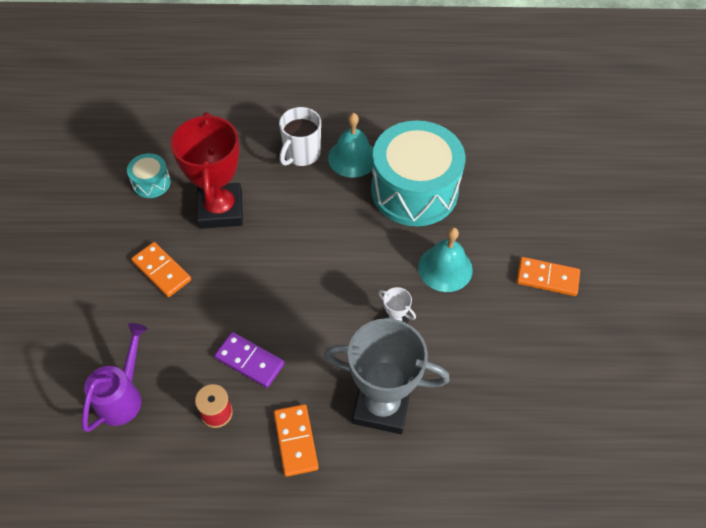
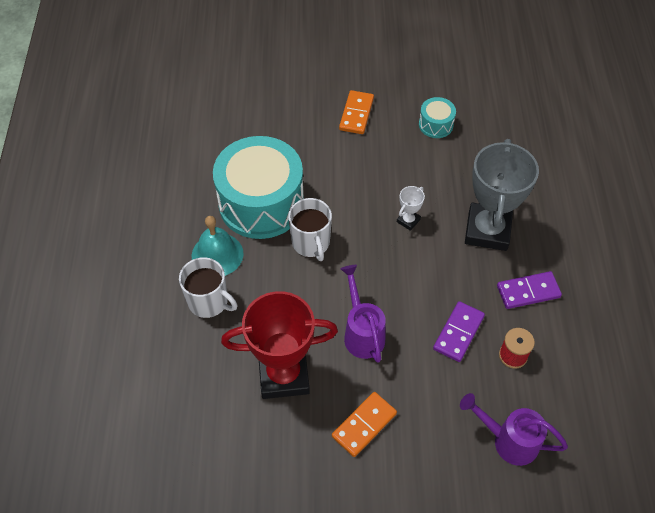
camera: 90 degrees left, 0 degrees up
(151, 183) = (244, 454): turquoise drum -> turquoise drum (436, 125)
(258, 273) = (362, 333): none -> purple watering can
(295, 441) = (528, 292): orange domino -> purple domino
(365, 232) = (311, 243): none -> white mug
(445, 268) = (350, 182): turquoise bell -> none

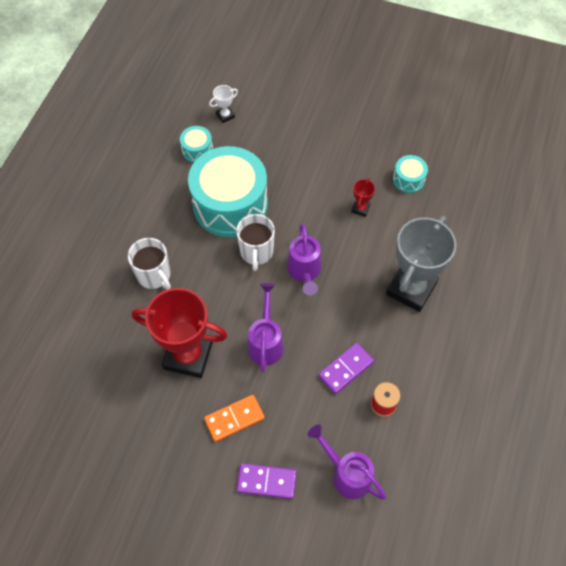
camera: 20 degrees right, 5 degrees up
(201, 158) = (197, 150): none -> turquoise drum
(217, 254) = (177, 238): turquoise bell -> none
(356, 114) = (343, 149): orange domino -> none
(371, 247) = (304, 272): none -> purple watering can
(400, 167) = (360, 208): none -> red trophy
(408, 221) = (346, 258): white trophy -> white trophy (225, 115)
(528, 292) = (422, 354): purple domino -> purple domino (266, 481)

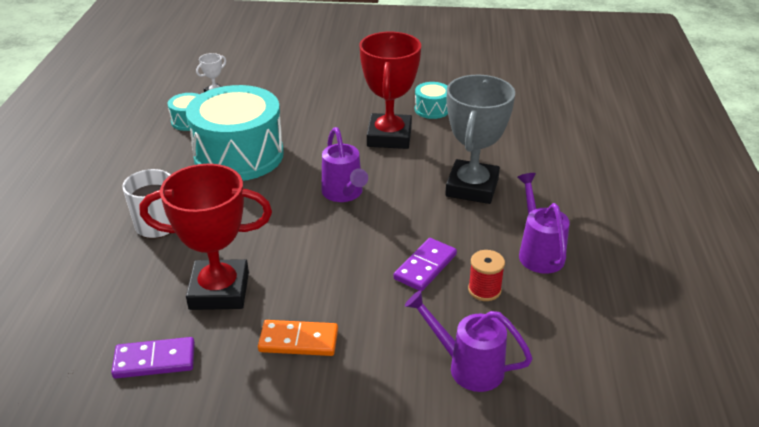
camera: 15 degrees left, 25 degrees down
(234, 419) = (298, 341): orange domino -> orange domino turned 45 degrees clockwise
(256, 252) = (281, 187): white mug -> none
(266, 342) = (317, 260): purple watering can -> purple watering can (538, 252)
(266, 481) = (363, 397): purple domino -> purple domino (154, 361)
(360, 208) = (389, 137): red trophy -> red trophy, size x2.40

